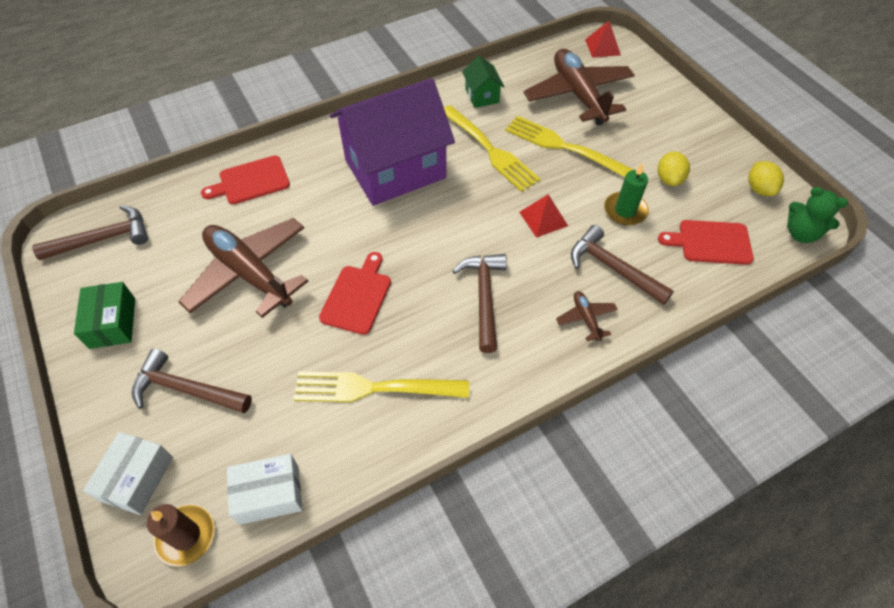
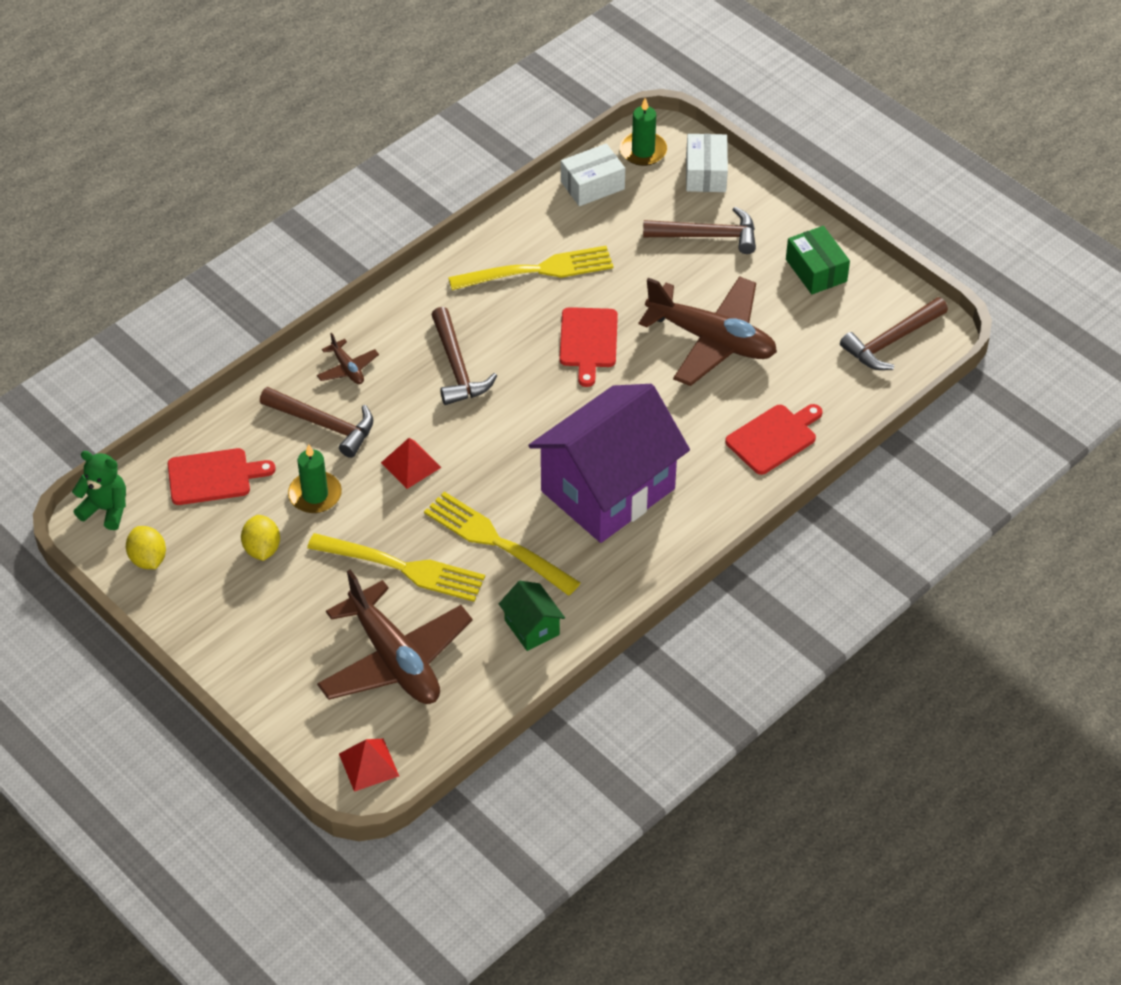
camera: 165 degrees right, 5 degrees down
(186, 536) = (643, 151): brown candle -> green candle

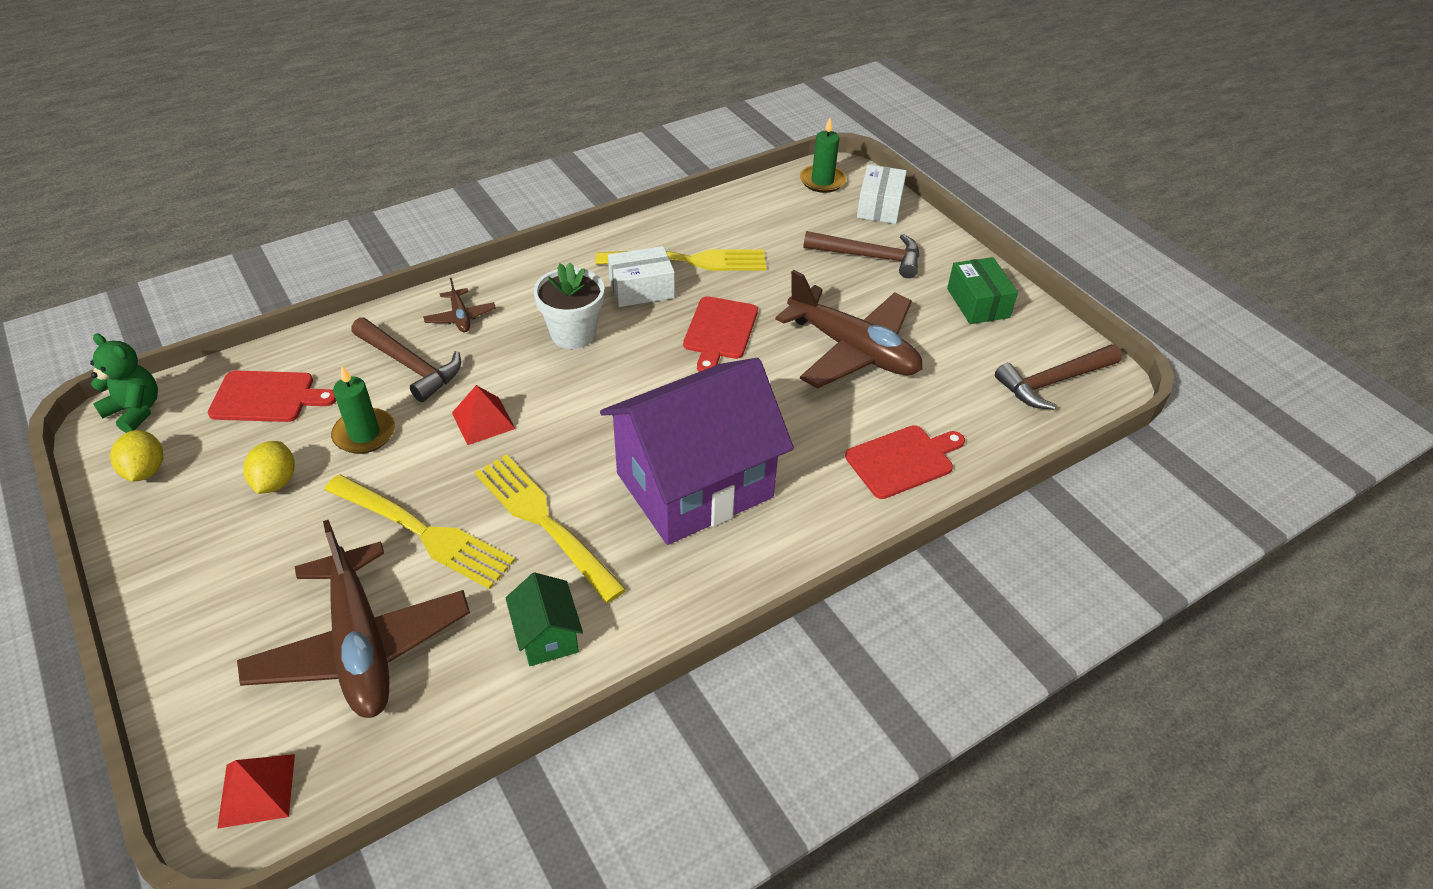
camera: 10 degrees right, 5 degrees down
(457, 367) = (573, 334): brown hammer -> white flower pot
(592, 185) = (765, 200): white box -> white box (641, 289)

